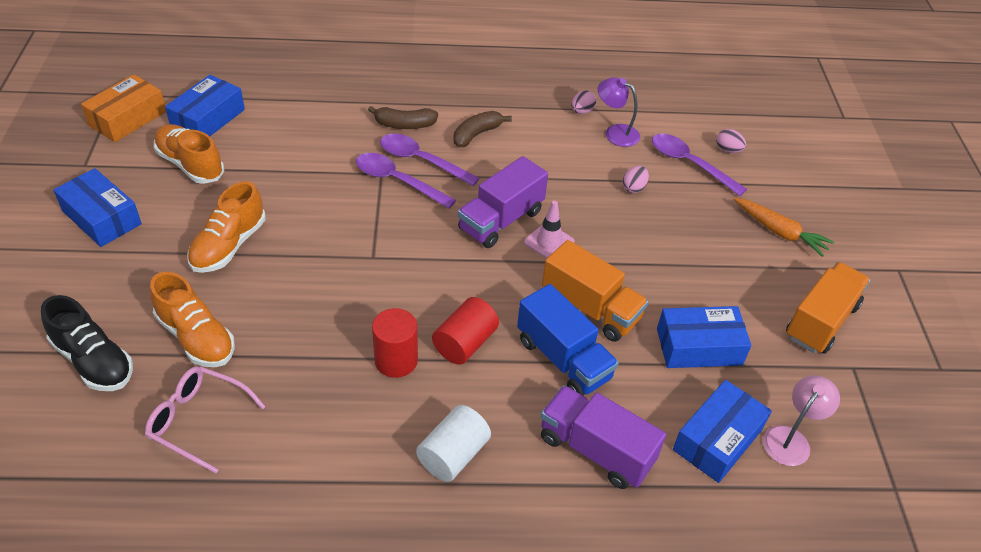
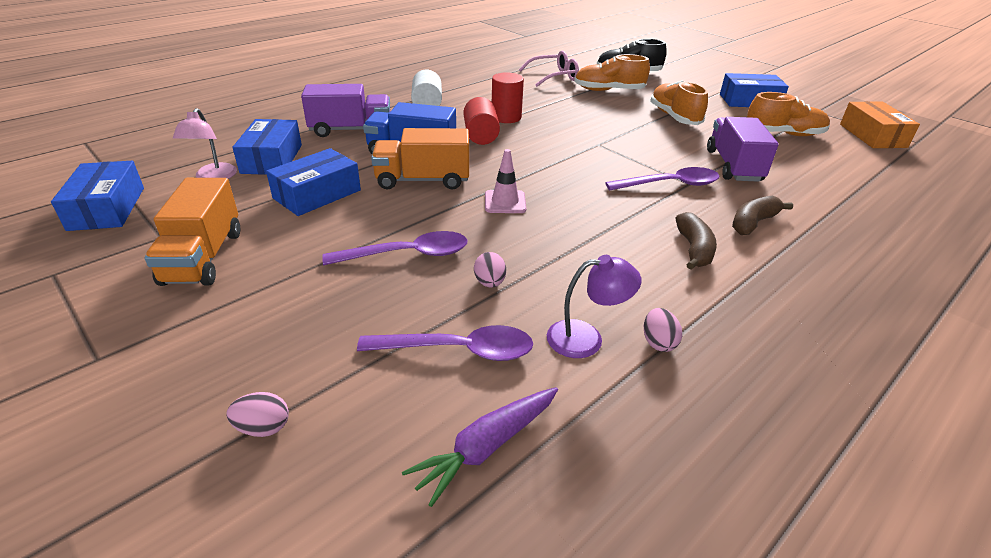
camera: 140 degrees right, 10 degrees down
(208, 118) = (847, 157): blue box -> blue box (107, 208)
(421, 161) = (685, 205): purple spoon -> purple spoon (407, 254)
(501, 220) = (560, 198): purple truck -> purple truck (733, 166)
(712, 124) = (486, 447): none -> purple carrot
(728, 150) = (425, 408): pink egg -> pink egg (263, 428)
(780, 232) = (284, 323): orange carrot -> none

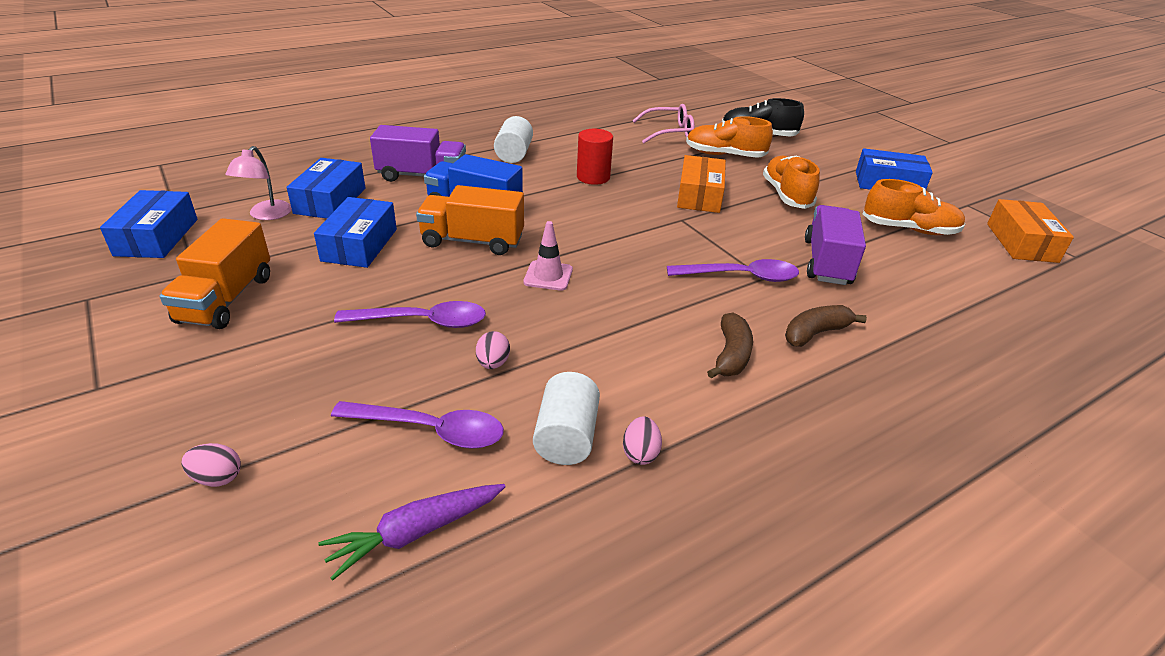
camera: 10 degrees right, 0 degrees up
(317, 194) = (359, 245): blue box -> blue box turned 45 degrees counterclockwise
(481, 135) = (556, 196): red cylinder -> none
(586, 338) = (566, 437): purple lamp -> white cylinder
(603, 124) = (699, 195): none -> orange box

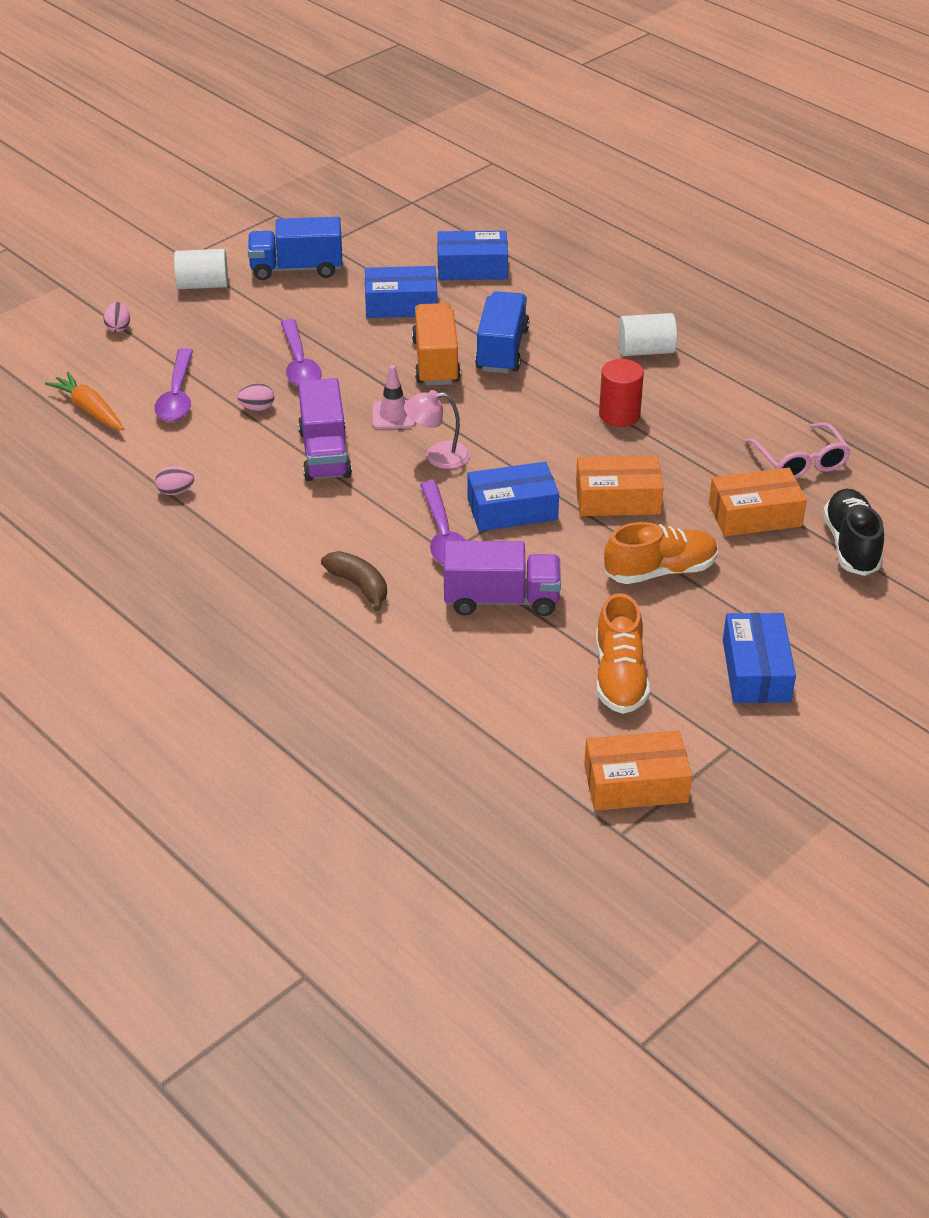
camera: 80 degrees right, 5 degrees up
(157, 237) = (369, 209): blue box -> blue box (512, 509)
(226, 299) = (297, 269): orange truck -> blue truck
(266, 215) = (429, 244): pink lamp -> pink lamp (438, 456)
(415, 532) = (89, 410): purple carrot -> orange carrot
(422, 176) = (553, 304): purple truck -> purple truck (325, 453)
(566, 437) = (184, 455): white cylinder -> white cylinder (203, 285)
(724, 155) = (755, 515): orange shoe -> orange box
(731, 355) = (307, 532): brown banana -> none

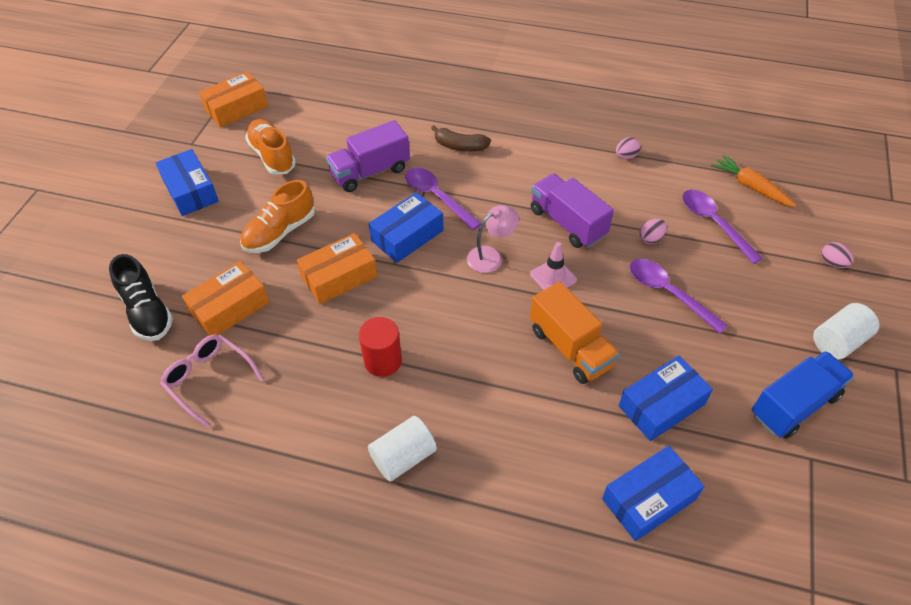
camera: 150 degrees right, 10 degrees up
(89, 410) = (750, 187): orange carrot -> orange carrot turned 150 degrees counterclockwise
(502, 350) = (529, 390): blue truck -> none

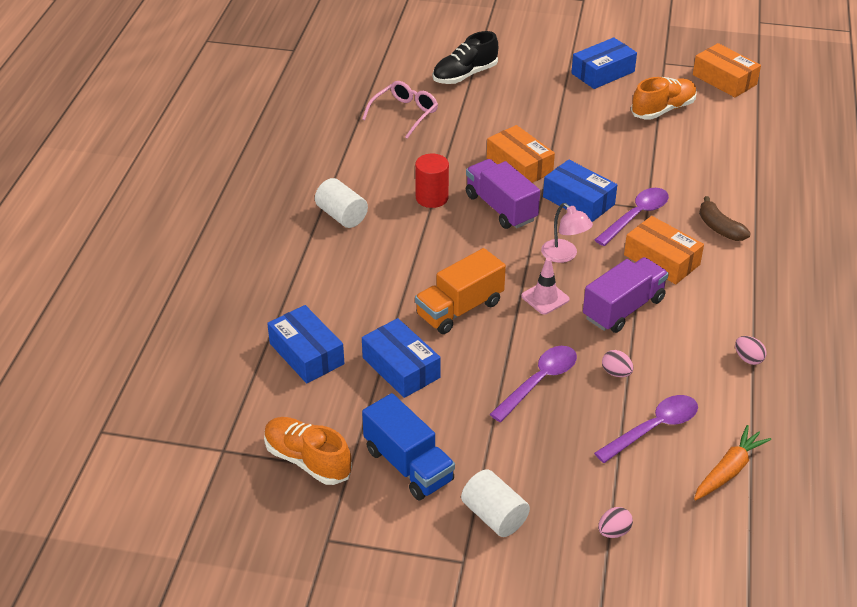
camera: 85 degrees right, 10 degrees down
(230, 307) = (475, 113): orange box -> orange box (661, 260)
(280, 232) = (565, 127): orange shoe -> orange shoe (307, 460)
(370, 172) = (660, 171): purple truck -> purple truck (501, 208)
(460, 146) = (719, 228): brown banana -> brown banana turned 45 degrees counterclockwise

